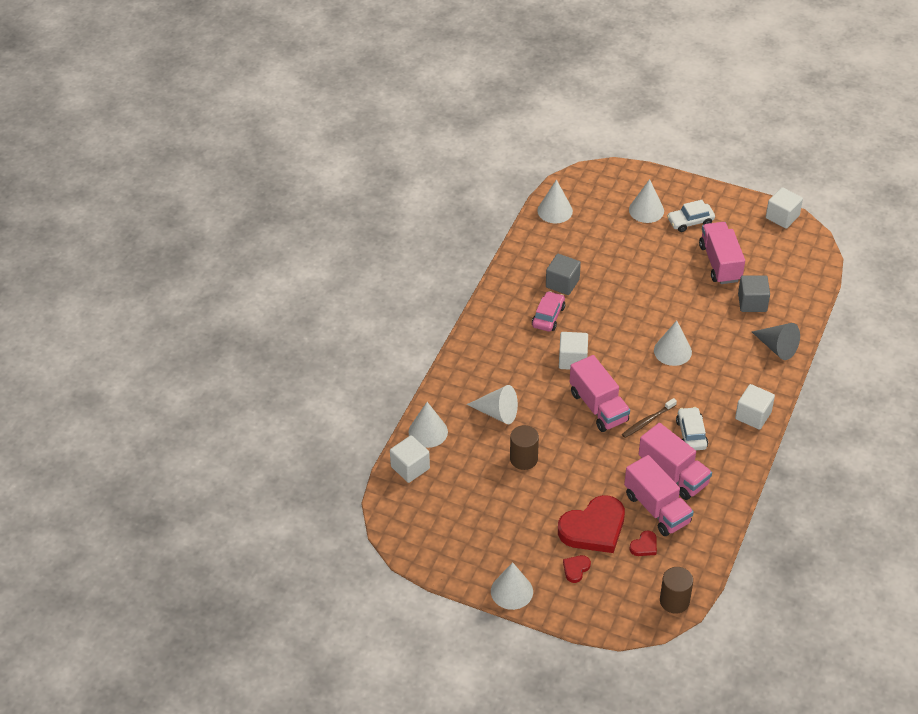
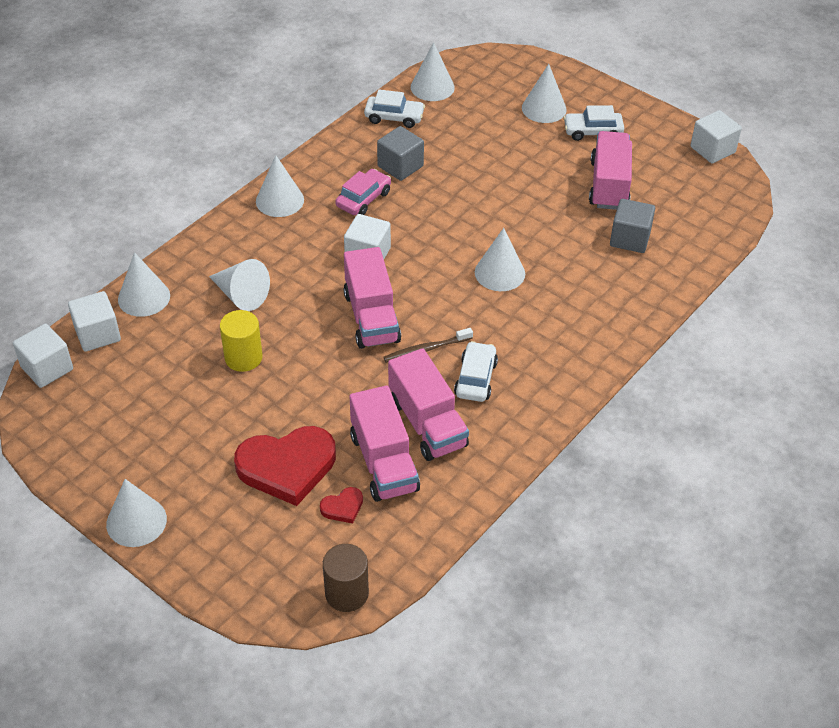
camera: 15 degrees right, 0 degrees up
(487, 332) = (280, 200): none -> white cone
(523, 459) = (243, 357): brown cylinder -> yellow cylinder
(538, 243) = (394, 117): none -> white car
(576, 569) = (236, 514): red heart -> none
(753, 415) = (569, 375): white cube -> white cube (47, 368)
(777, 347) = (639, 298): grey cone -> none

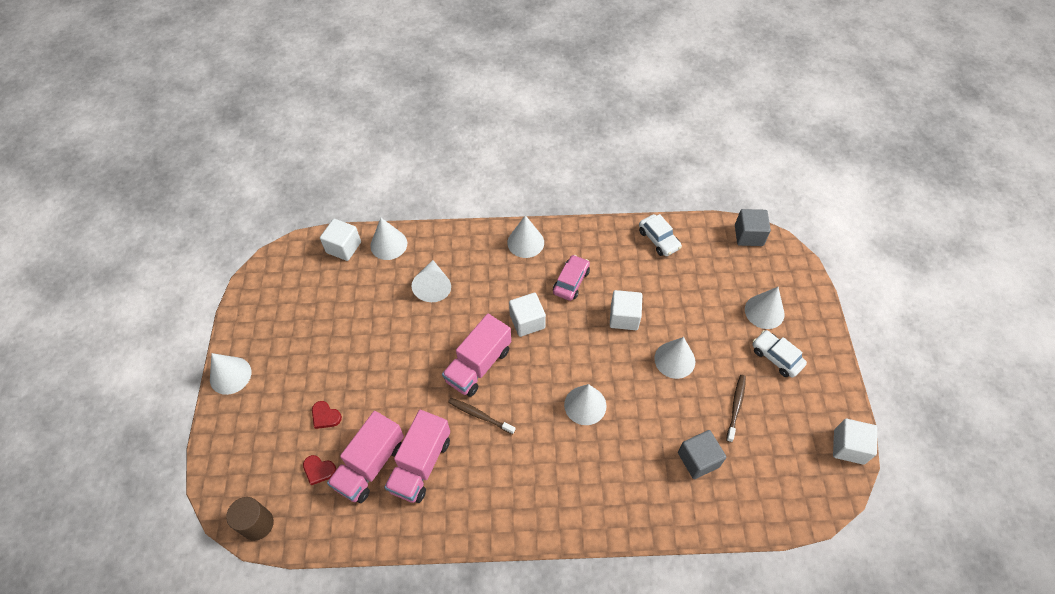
camera: 50 degrees right, 10 degrees up
(47, 368) = (301, 247): white cube -> white cube (624, 317)
(243, 357) = (387, 327): yellow cylinder -> none
(287, 467) = (325, 416): red heart -> red heart, size x0.44
(363, 199) = (571, 281): pink car -> pink car turned 60 degrees counterclockwise
(400, 166) = (620, 277): grey cube -> grey cube (748, 235)
(432, 87) = (709, 236): white cone -> white cone (674, 360)
(475, 379) = (481, 463): white car -> none
(609, 185) = (736, 407): pink truck -> brown toothbrush

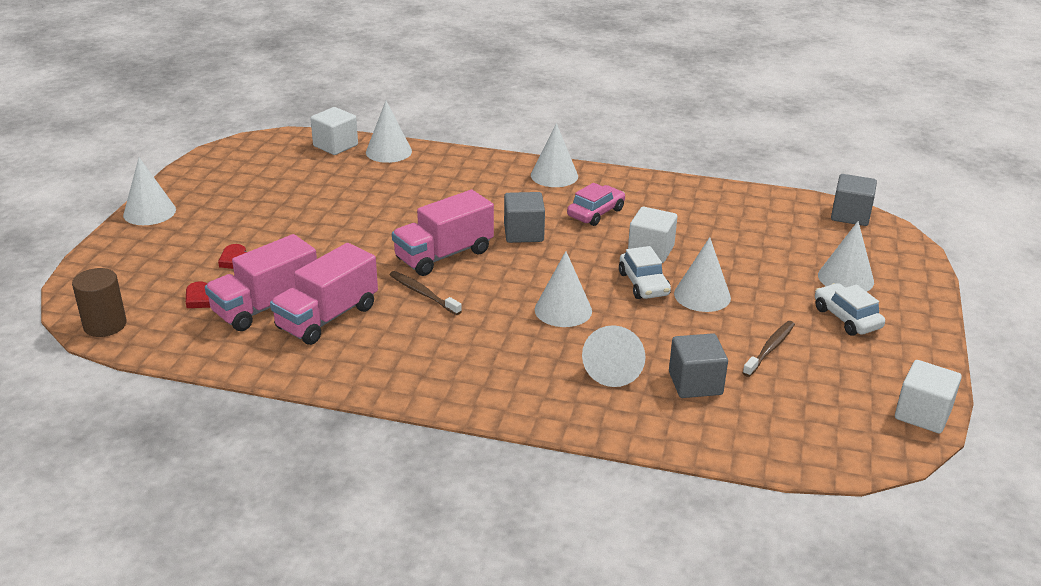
camera: 15 degrees right, 25 degrees down
(433, 286) = (423, 189): white cone -> white cone (614, 368)
(527, 321) = (523, 233): white cube -> grey cube
(658, 239) = (726, 200): white car -> white car (643, 284)

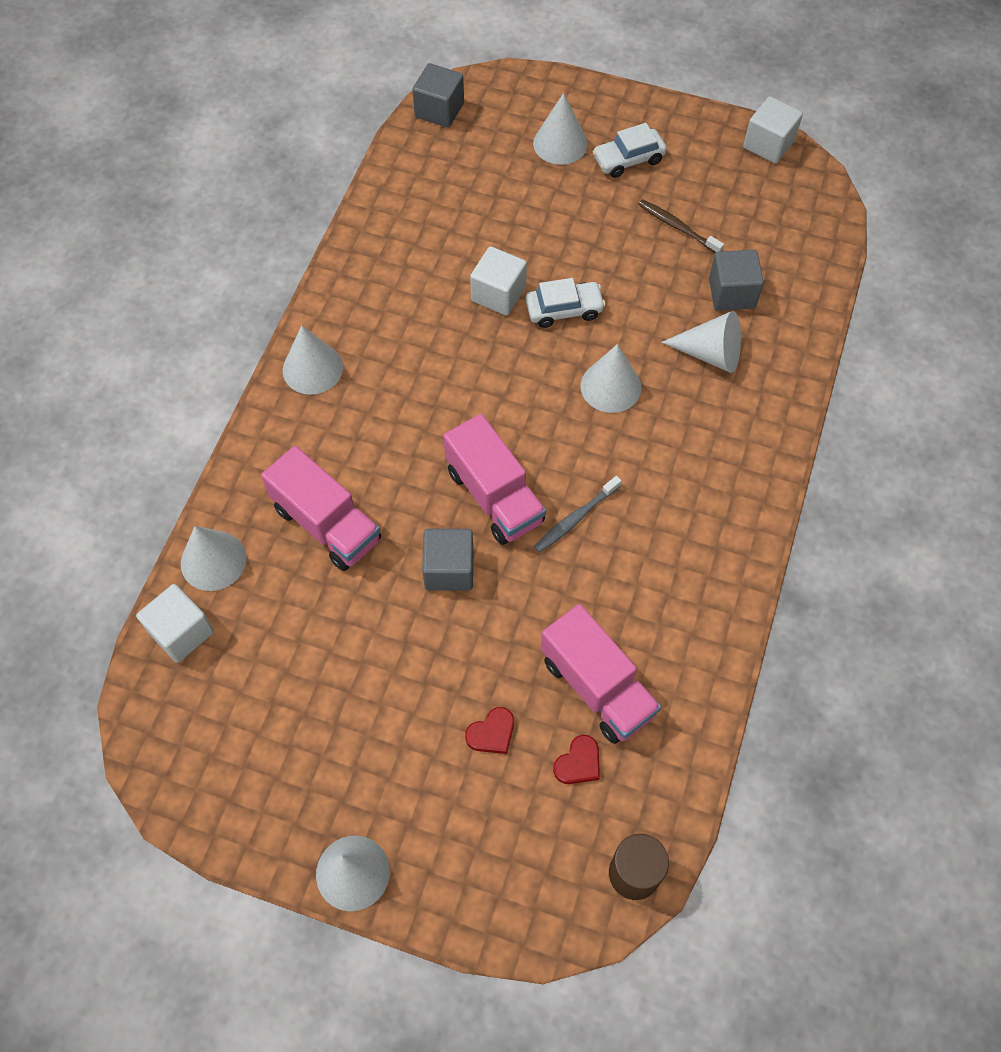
camera: 85 degrees left, 30 degrees up
(327, 317) = (621, 617): pink truck -> pink truck (327, 524)
(423, 294) = (576, 518): brown toothbrush -> grey toothbrush
(523, 233) = (451, 411): grey cube -> grey cube (449, 569)
(596, 213) = (411, 335): pink car -> none
(702, 295) = (587, 263): white cone -> none

